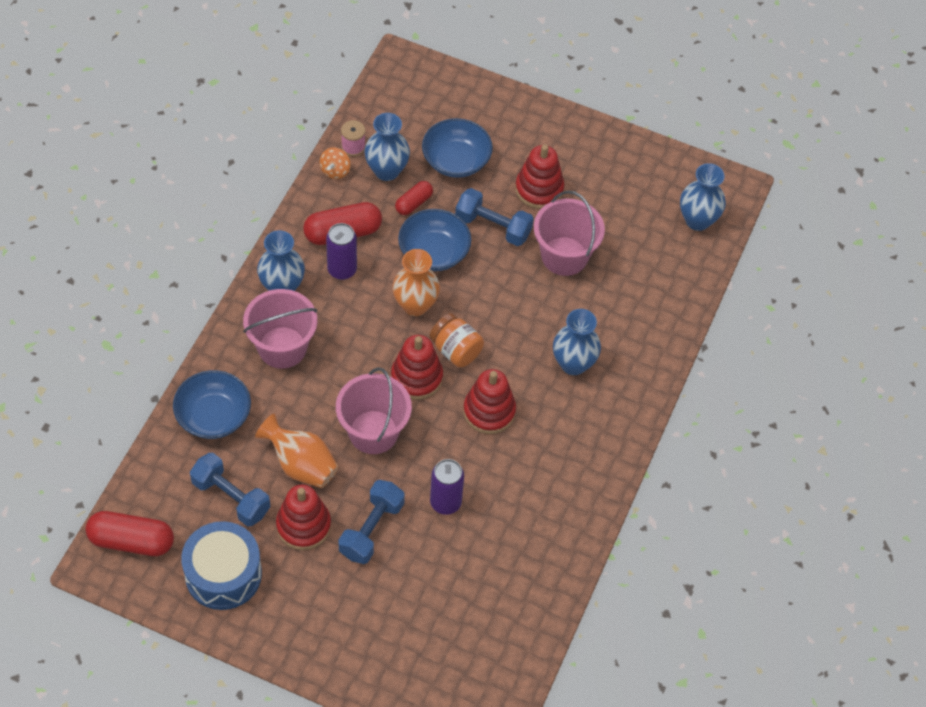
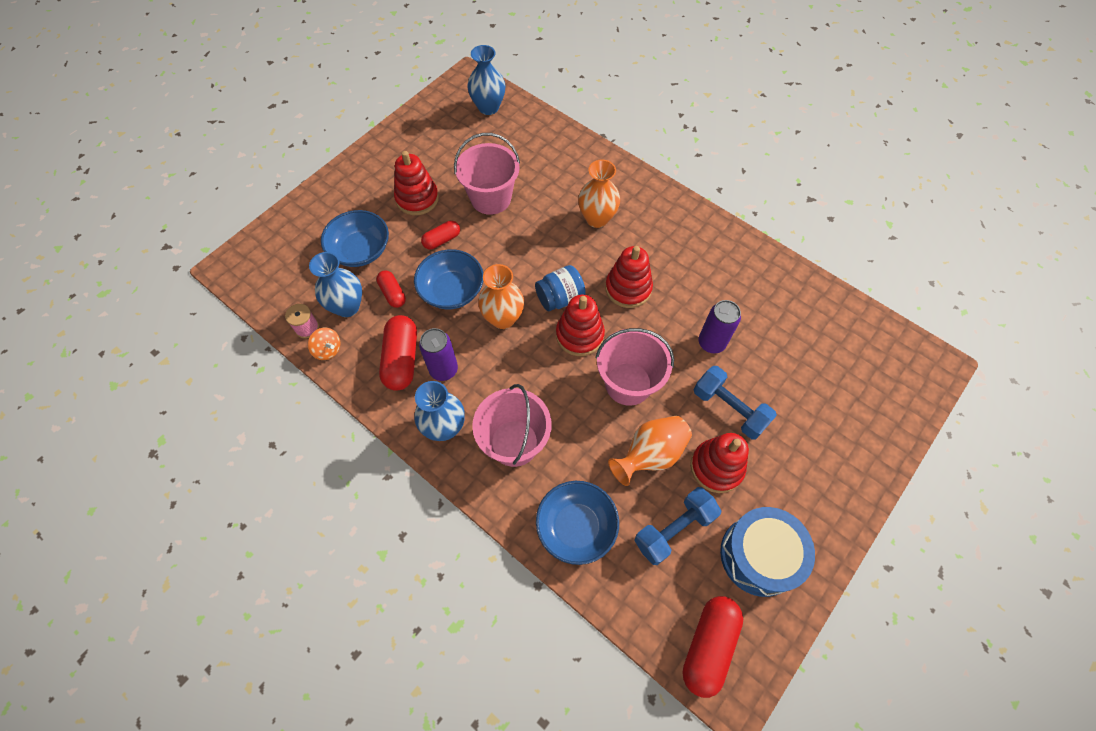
camera: 70 degrees left, 5 degrees up
(456, 350) = (560, 298): orange jar -> blue jar
(493, 226) = (442, 240): blue dumbbell -> red capsule
(573, 364) = (597, 218): blue vase -> orange vase

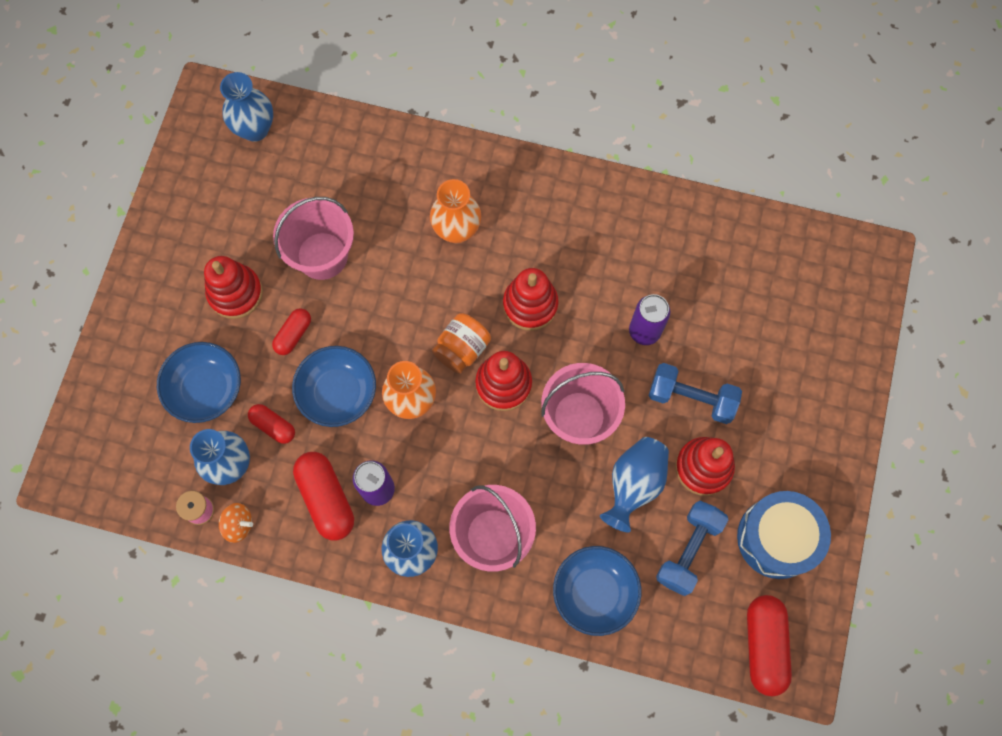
camera: 25 degrees left, 10 degrees up
(560, 298) = (462, 349): blue jar -> orange jar
(650, 455) = (634, 484): orange vase -> blue vase

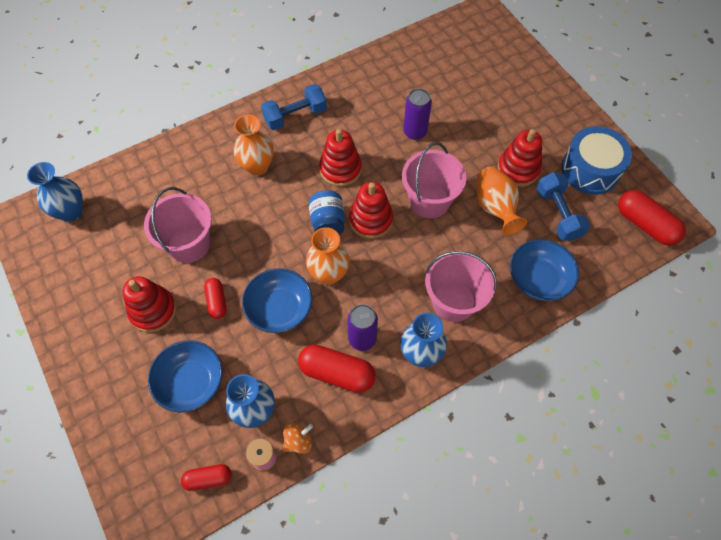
camera: 45 degrees left, 10 degrees down
(273, 426) = (259, 363): red capsule -> red capsule (208, 478)
(462, 349) = (327, 222): orange jar -> blue jar
(634, 484) = (495, 208): blue vase -> orange vase
(691, 398) = (474, 143): blue dumbbell -> blue dumbbell (295, 116)

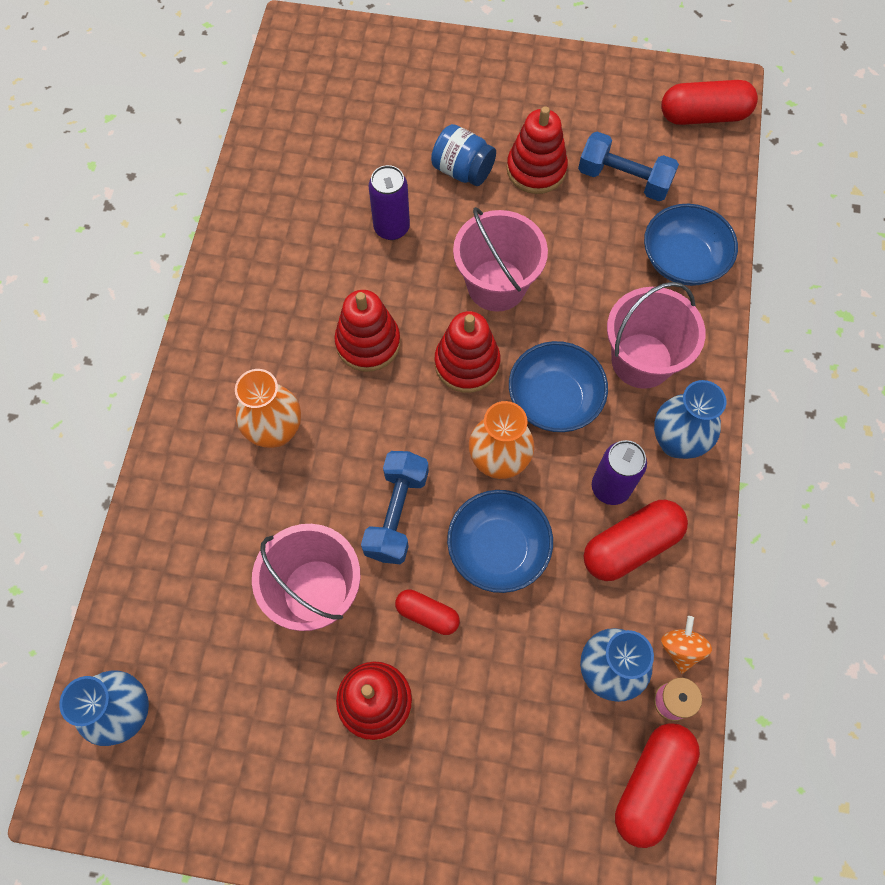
camera: 50 degrees left, 5 degrees up
(191, 382) = (512, 721): blue bowl -> blue bowl (554, 399)
(208, 478) = (651, 784): red capsule -> red capsule, size x1.71
(295, 116) = (242, 334): blue dumbbell -> blue dumbbell (396, 514)
(327, 222) = (429, 411): blue jar -> blue jar (462, 170)
(495, 208) = (564, 230): orange vase -> none
(590, 170) = (598, 107): blue drum -> none

